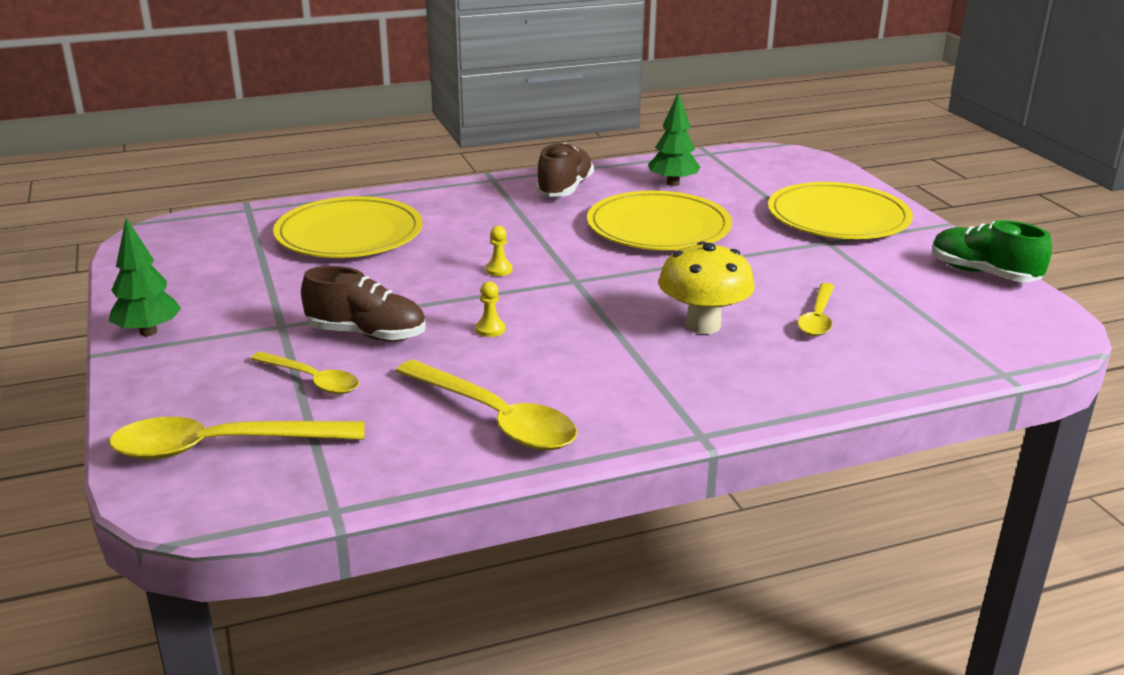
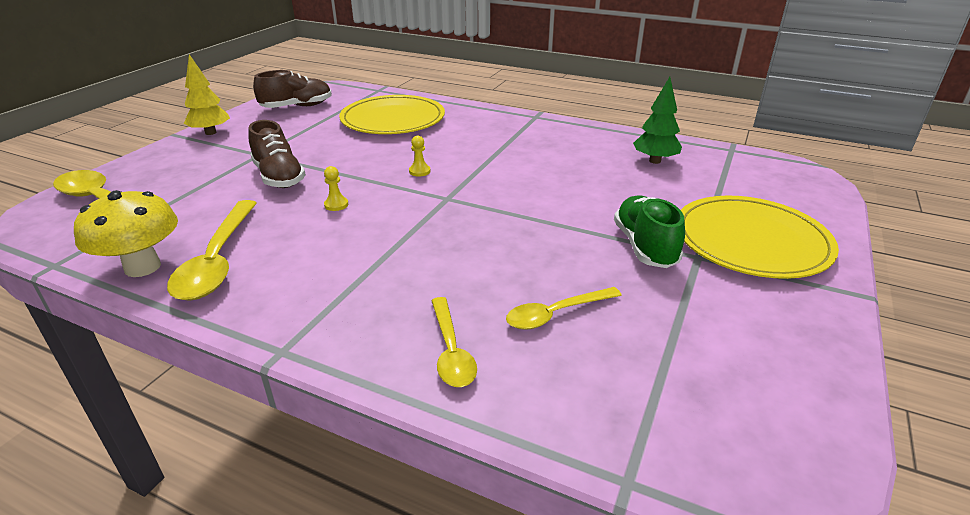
camera: 45 degrees right, 5 degrees up
(148, 332) = (210, 133): green tree -> yellow tree
(312, 380) = (205, 189): yellow spoon -> yellow spoon (451, 351)
(564, 189) = (567, 138): brown shoe -> brown shoe (297, 107)
(658, 227) = (578, 187): yellow plate -> none
(703, 325) = (458, 271): yellow mushroom -> yellow mushroom (142, 267)
(983, 274) = (814, 365): green shoe -> green shoe (645, 246)

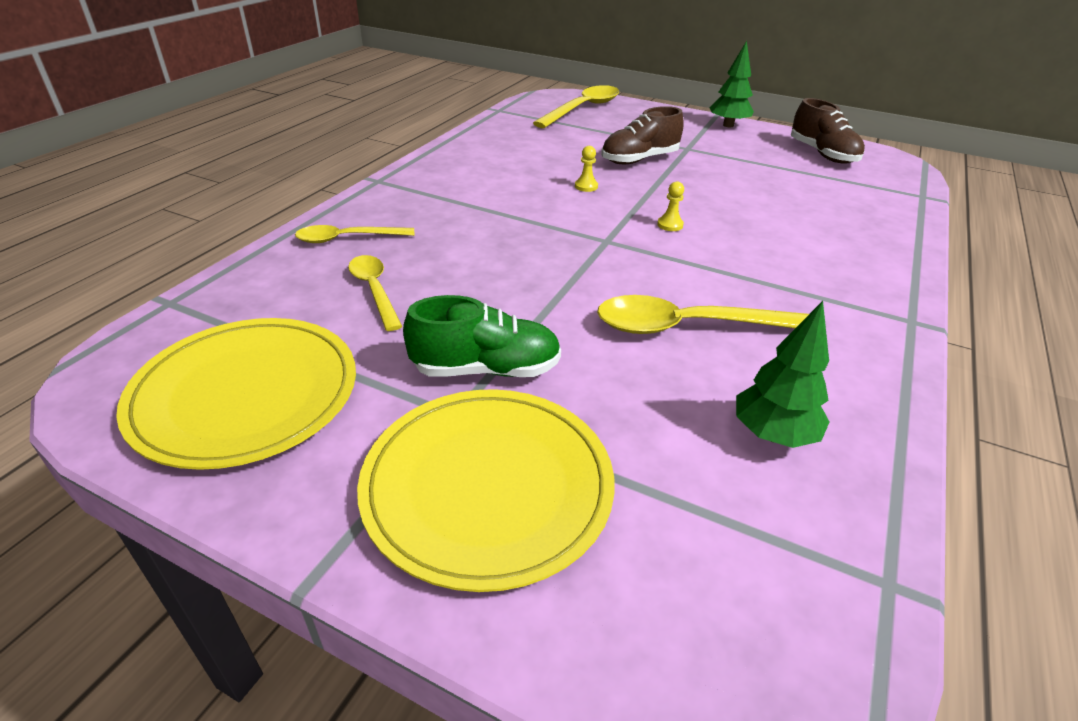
camera: 90 degrees right, 5 degrees up
(142, 267) = (491, 131): yellow mushroom -> none
(210, 133) = (728, 125): yellow tree -> green tree
(218, 260) = (496, 151): yellow spoon -> yellow spoon (690, 327)
(393, 119) = (820, 207): yellow plate -> yellow plate (245, 394)

